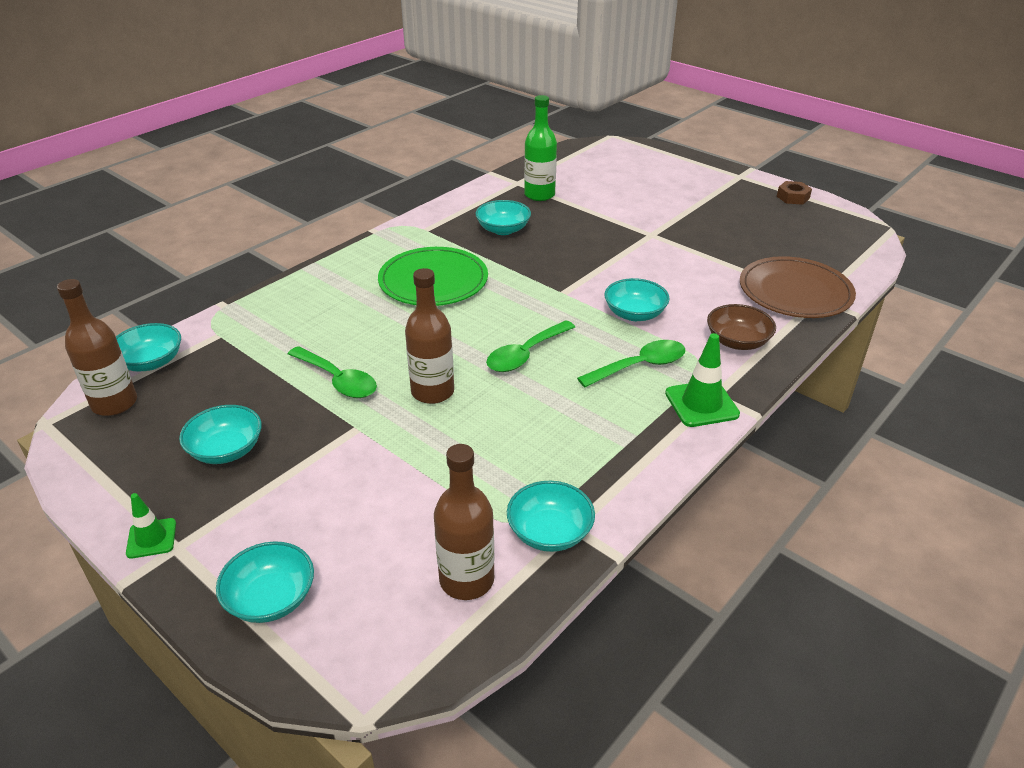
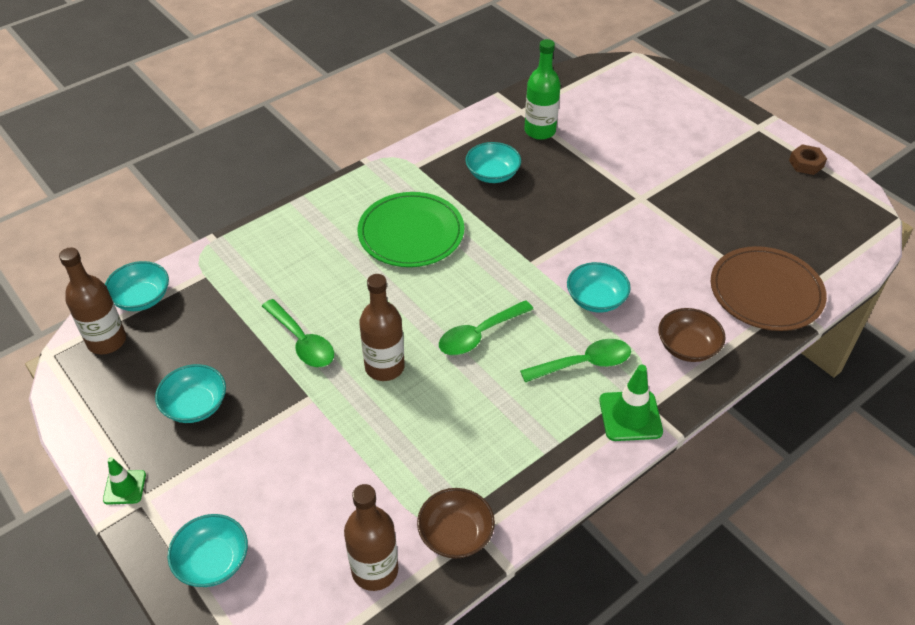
camera: 10 degrees right, 10 degrees up
(549, 532) = (455, 534): turquoise bowl -> brown bowl

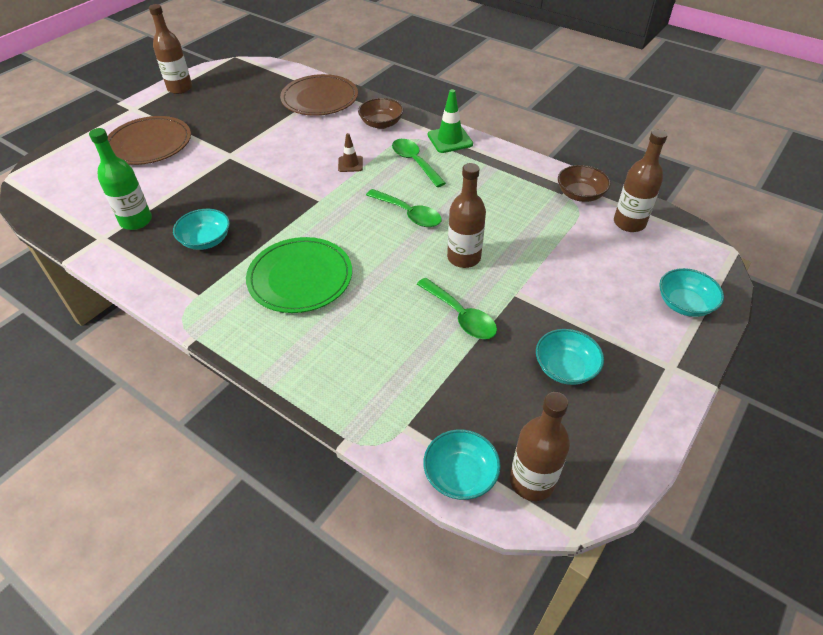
camera: 105 degrees left, 0 degrees up
(124, 487) = (670, 385): green traffic cone -> none
(302, 342) = (461, 316): green spoon -> green spoon turned 105 degrees clockwise
(596, 299) = (350, 164): turquoise bowl -> brown traffic cone
(678, 139) = (149, 144): none -> brown plate
(806, 164) = (180, 88): brown nut -> brown bottle

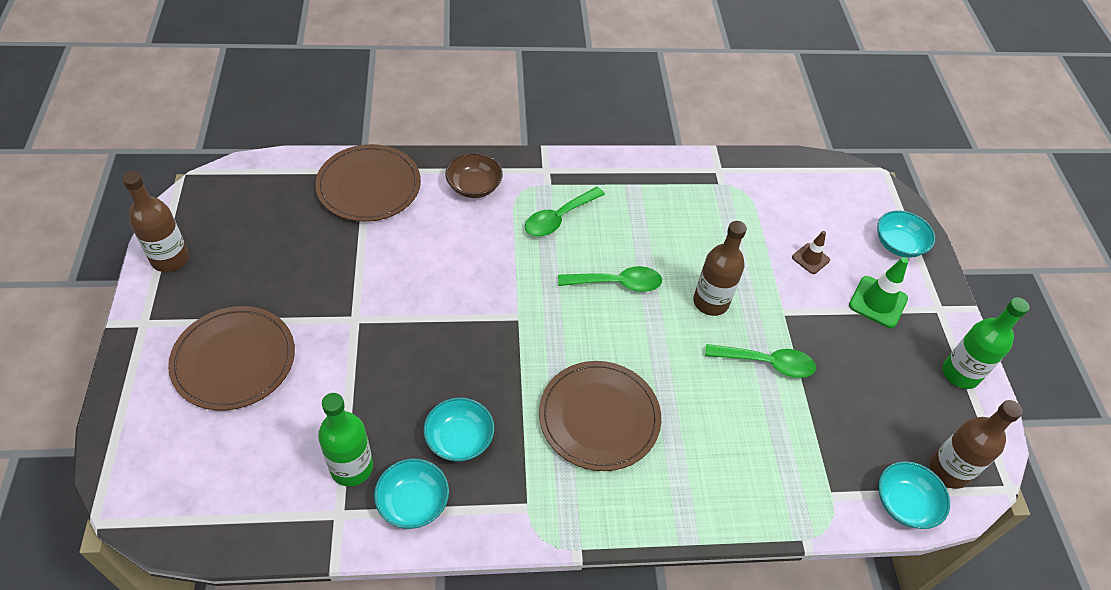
camera: 45 degrees left, 5 degrees up
(300, 278) = (599, 417): green plate -> brown plate
(350, 164) = (499, 256): brown traffic cone -> brown traffic cone (810, 259)
(414, 162) = (558, 218): green spoon -> green spoon turned 60 degrees counterclockwise
(450, 139) = (562, 172): green traffic cone -> green traffic cone (878, 302)
(565, 368) = (880, 359): turquoise bowl -> turquoise bowl (413, 502)
(580, 194) = (732, 176): brown bowl -> none
(629, 223) = (795, 186): brown bottle -> none
(633, 423) = (960, 374): none -> green bottle

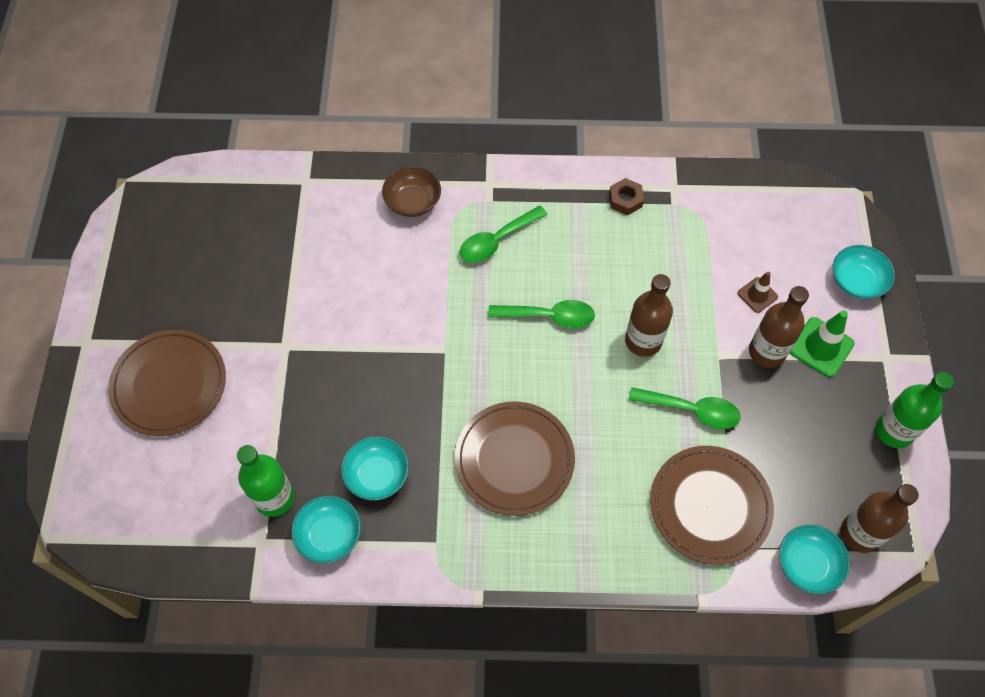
camera: 10 degrees right, 10 degrees up
(170, 259) = (110, 275): brown bottle -> brown bottle (766, 352)
(369, 186) = (306, 199): brown plate -> brown plate (710, 506)
(675, 181) = (625, 200): none -> brown nut

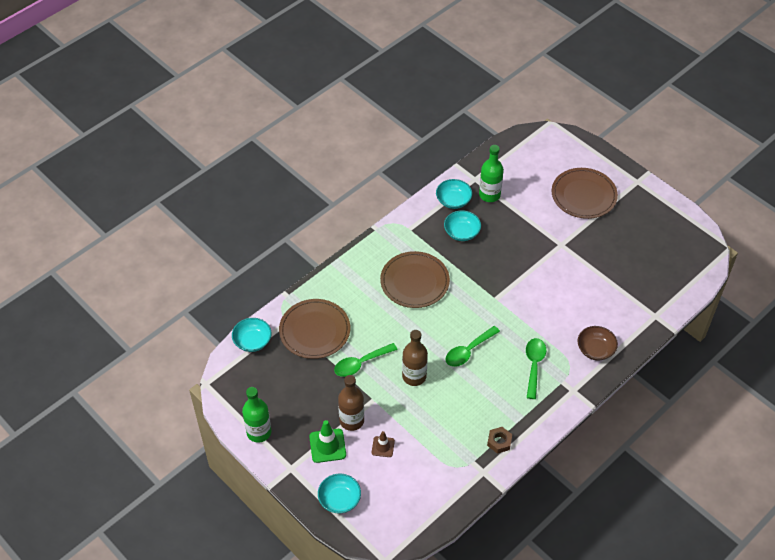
camera: 135 degrees right, 10 degrees down
(860, 533) = (239, 372): brown bottle -> none

